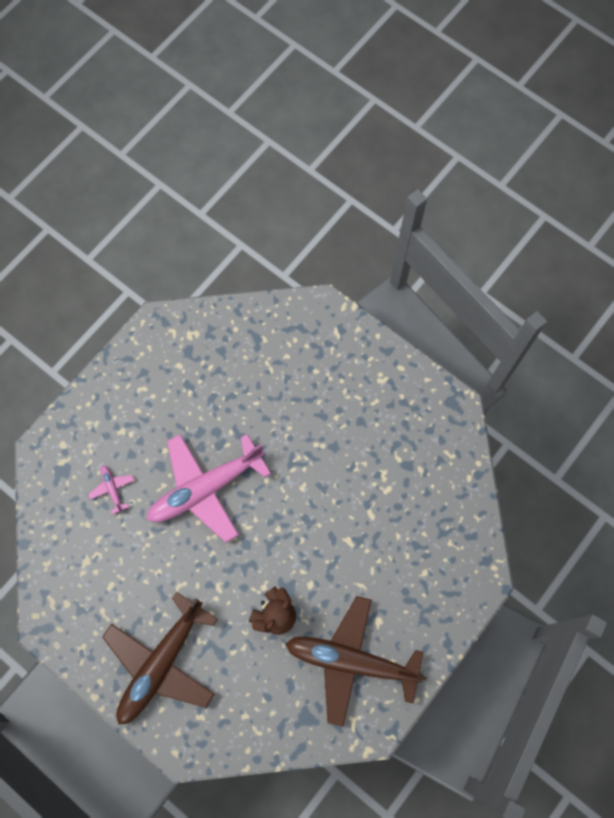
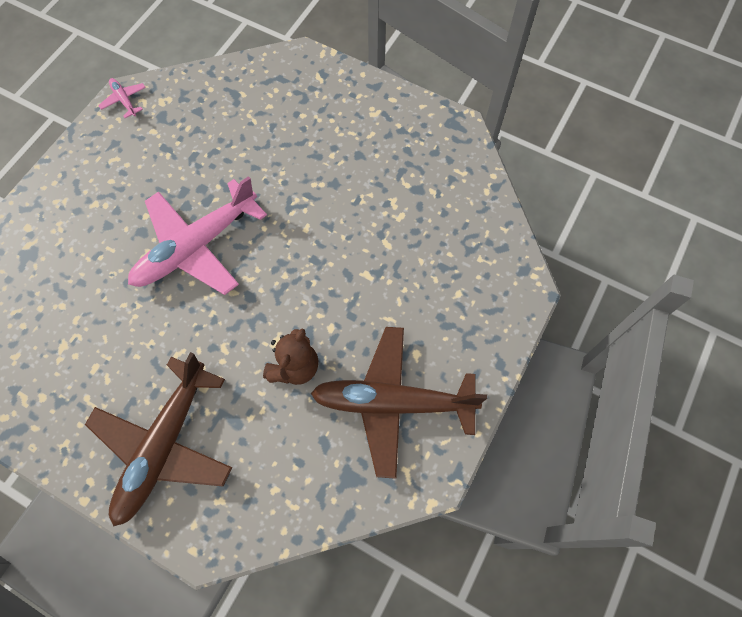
camera: 10 degrees left, 5 degrees down
(112, 489) = (88, 264): pink plane -> pink plane (124, 100)

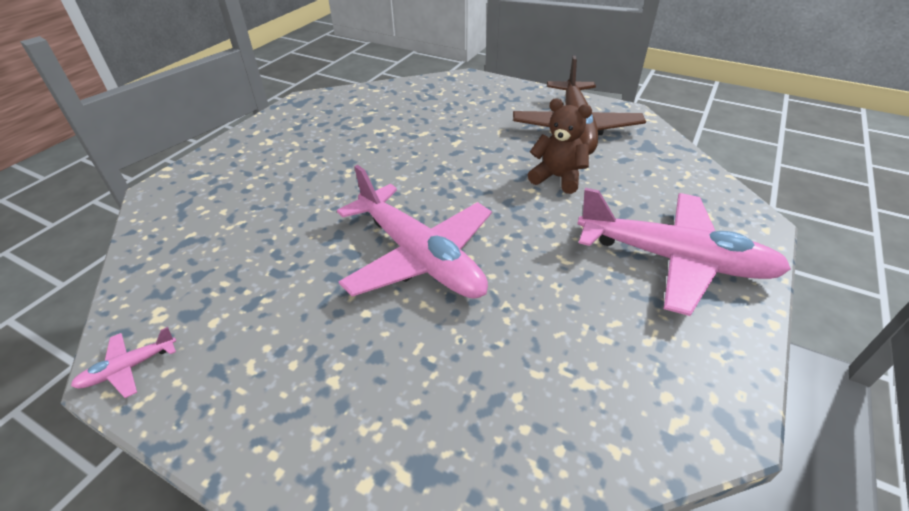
camera: 90 degrees left, 25 degrees down
(165, 444) = (673, 259): brown plane -> pink plane

